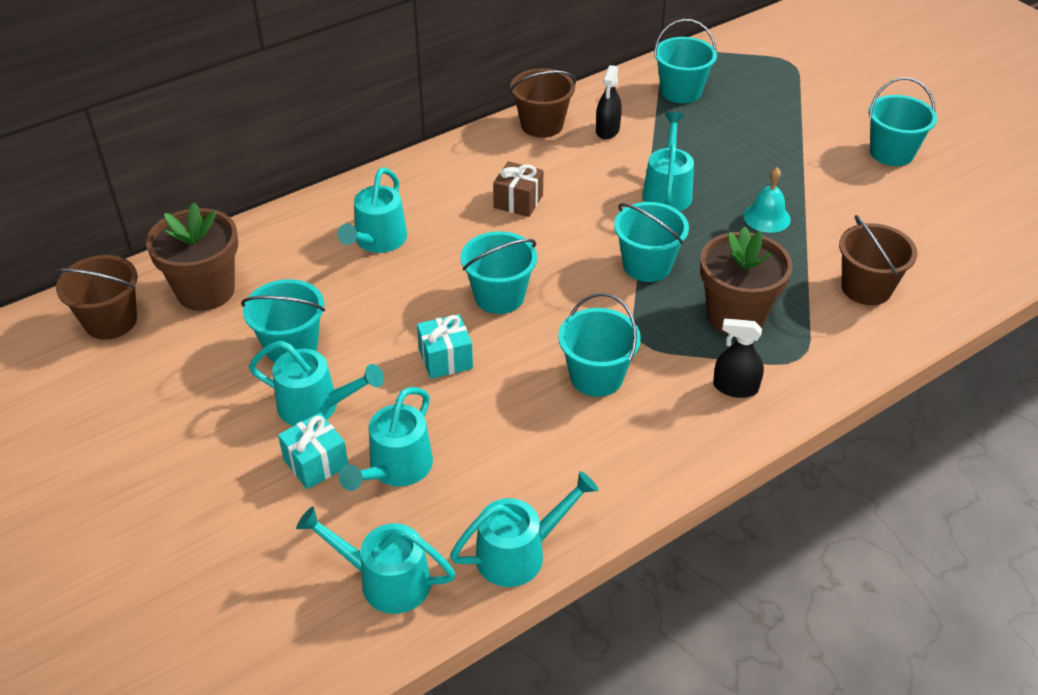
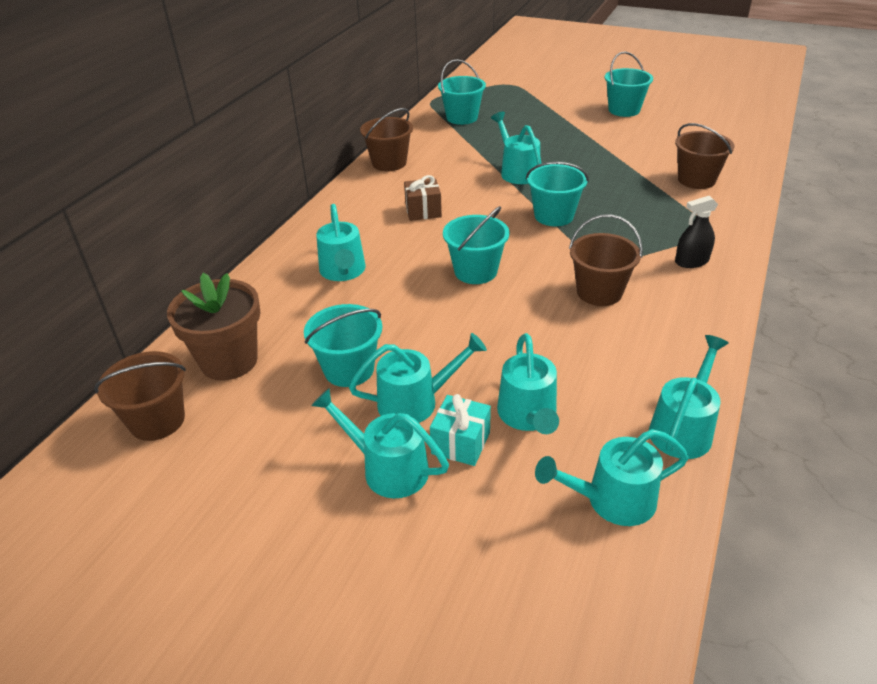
camera: 30 degrees left, 5 degrees down
(239, 454) = (387, 468): none -> turquoise watering can
(445, 359) = (481, 326): turquoise gift -> none
(596, 377) = (599, 292): turquoise bucket -> brown bucket
(607, 130) = (438, 152): black spray bottle -> none
(736, 316) = (642, 222): brown flower pot -> none
(767, 217) = (595, 164): turquoise bell -> none

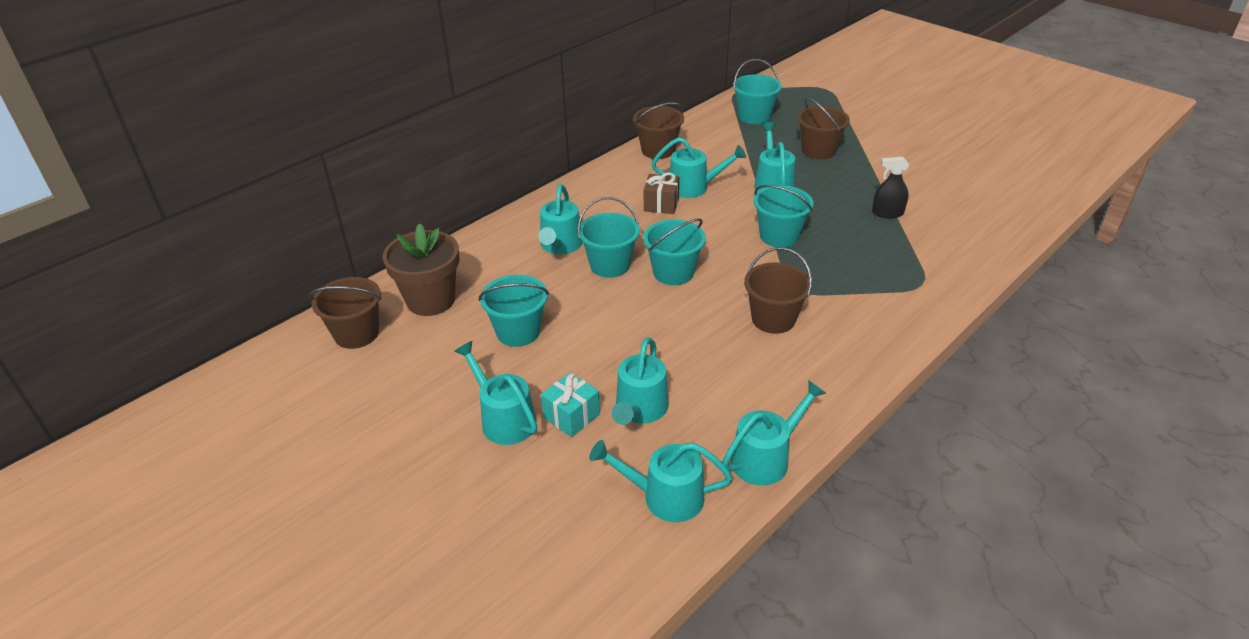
camera: 20 degrees right, 0 degrees up
(416, 402) = (556, 373): turquoise watering can -> turquoise watering can (694, 187)
(624, 110) = (925, 139): turquoise bucket -> turquoise bucket (610, 265)
(691, 261) = (883, 311): black spray bottle -> black spray bottle (887, 213)
(696, 180) = (948, 230): brown bucket -> brown bucket (818, 151)

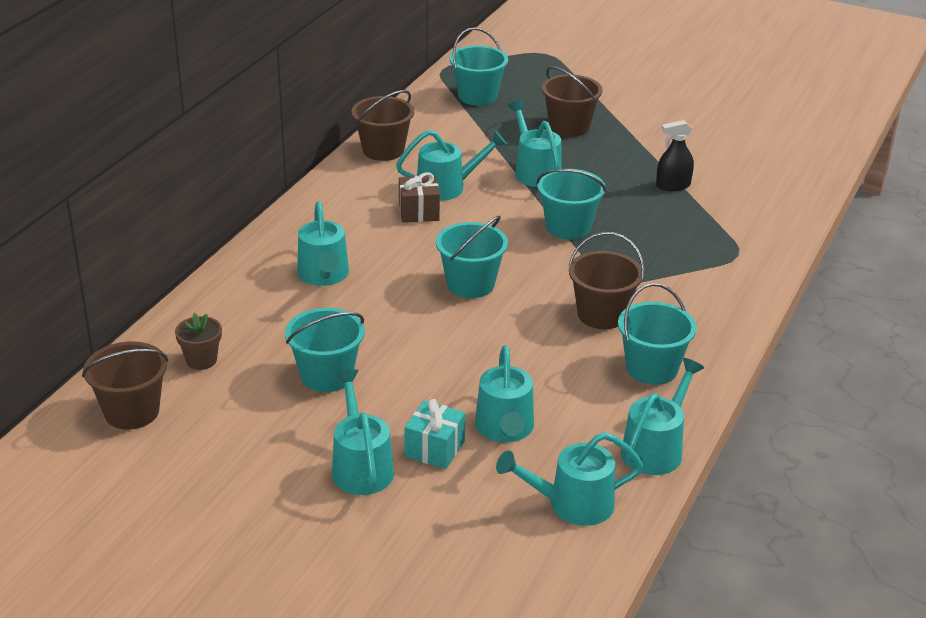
camera: 20 degrees left, 5 degrees down
(431, 300) = (201, 360): brown flower pot -> brown flower pot, size x0.52
(503, 419) = (360, 466): turquoise watering can -> turquoise watering can turned 45 degrees clockwise
(610, 265) = (394, 288): turquoise bucket -> turquoise bucket (651, 369)

